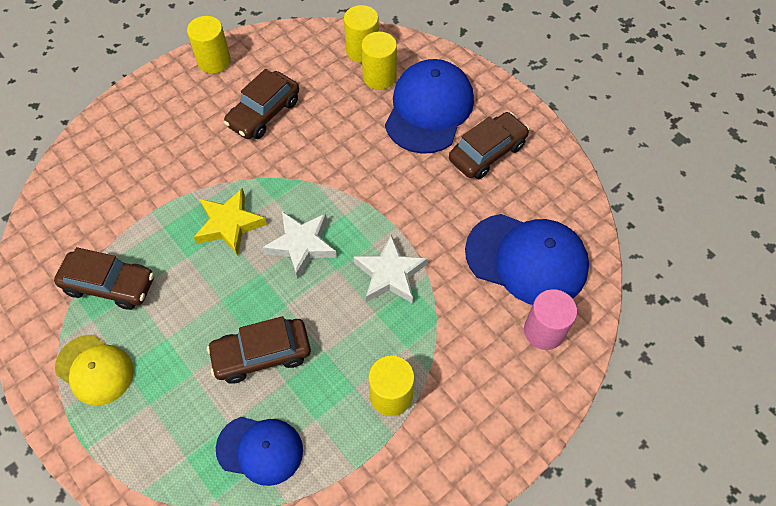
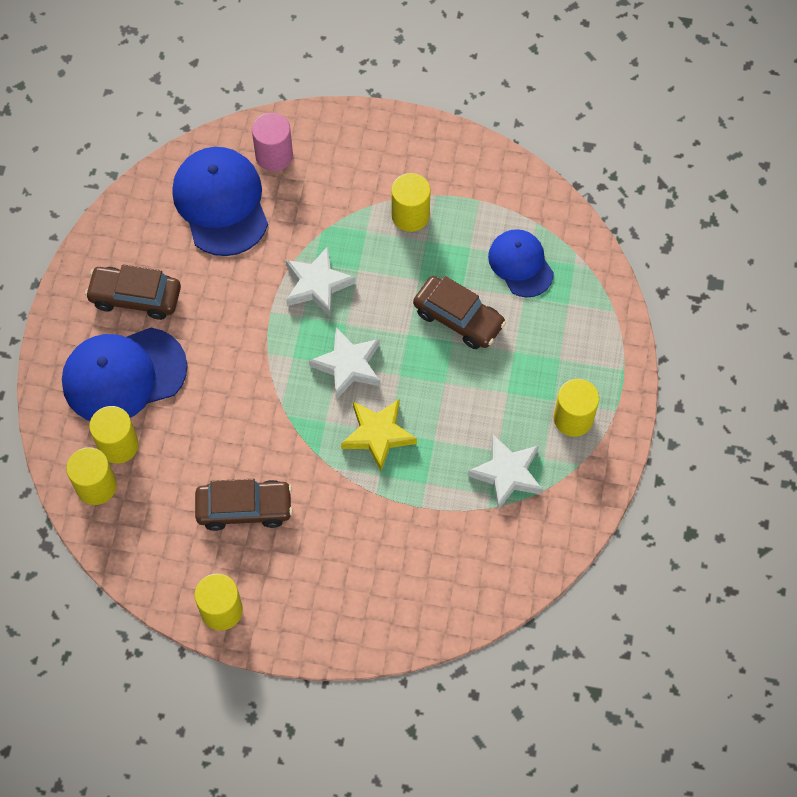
camera: 130 degrees left, 5 degrees up
(95, 369) = (573, 418): yellow cap -> yellow cylinder
(110, 285) = (507, 474): brown car -> white star

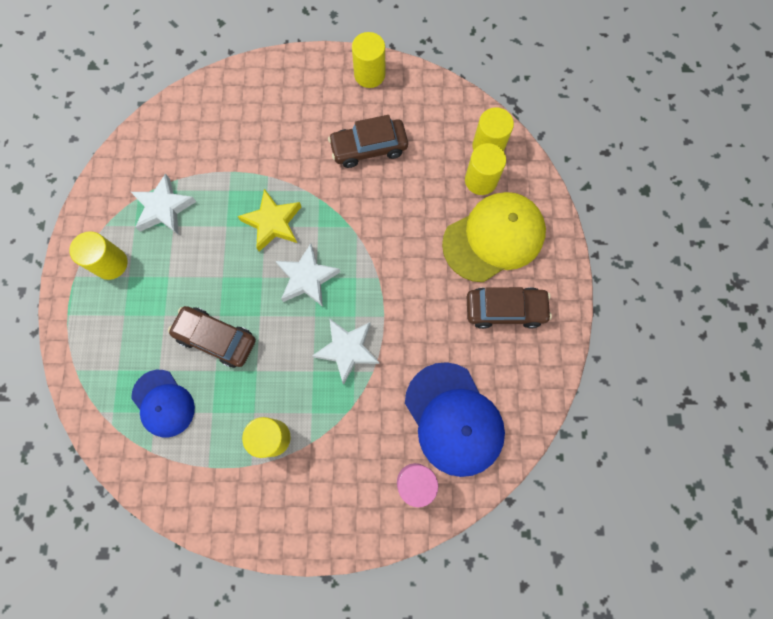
camera: 170 degrees right, 10 degrees up
(124, 375) = (494, 238): blue cap -> yellow cap

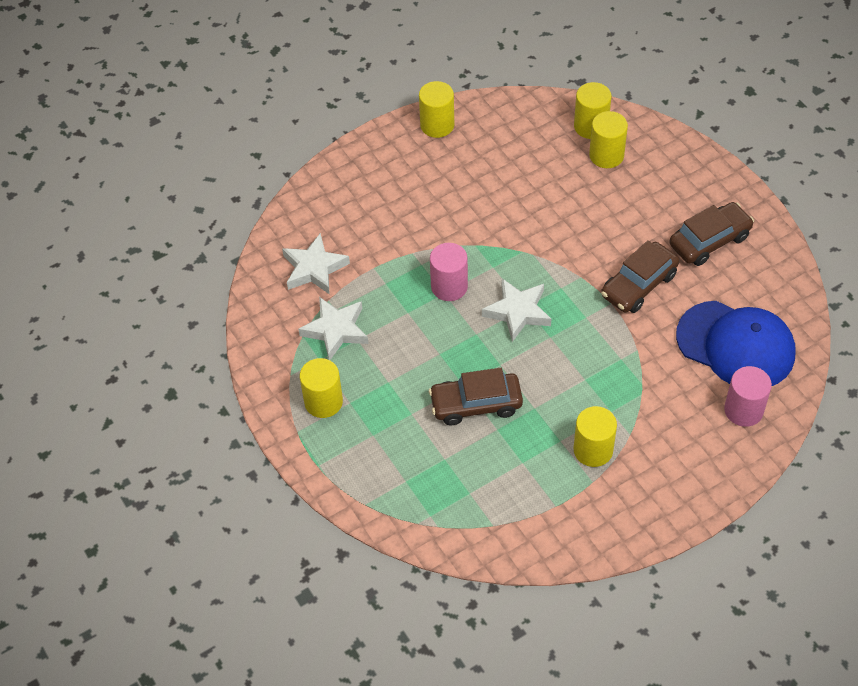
camera: 30 degrees left, 20 degrees down
(163, 403) = (471, 481): blue cap -> none
(273, 223) = (449, 286): yellow star -> pink cylinder
(347, 349) = (601, 346): white star -> white star (314, 268)
(369, 148) = (486, 182): brown car -> brown car (639, 285)
(494, 238) = (654, 193): yellow cap -> none

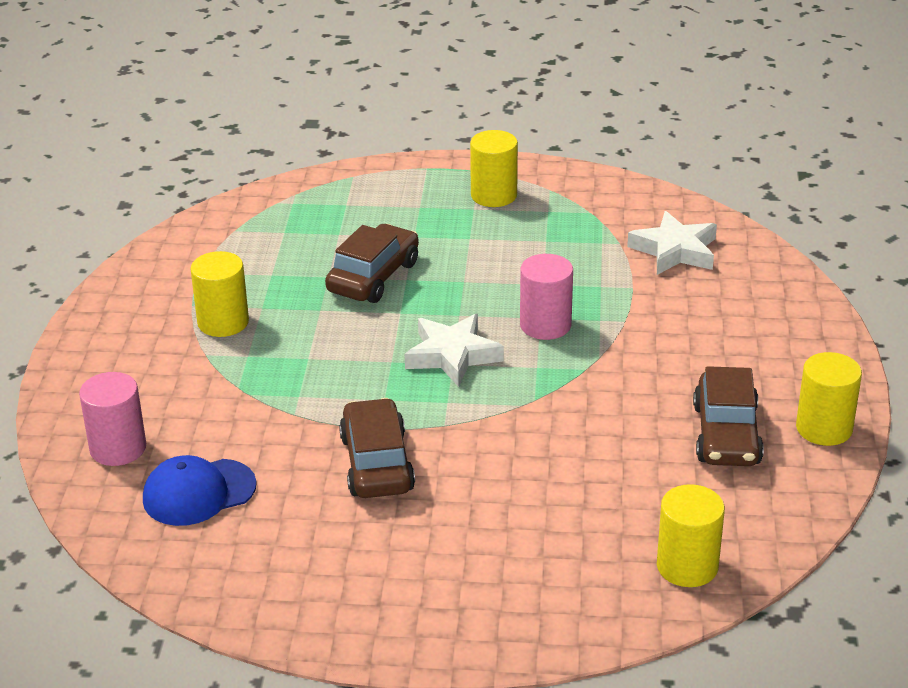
camera: 125 degrees right, 20 degrees down
(336, 330) = (573, 233): white star -> none
(606, 155) = (616, 551): yellow cylinder -> none
(709, 240) = (367, 564): brown car -> brown car (726, 435)
(736, 345) = (199, 492): blue cap -> blue cap, size x0.62

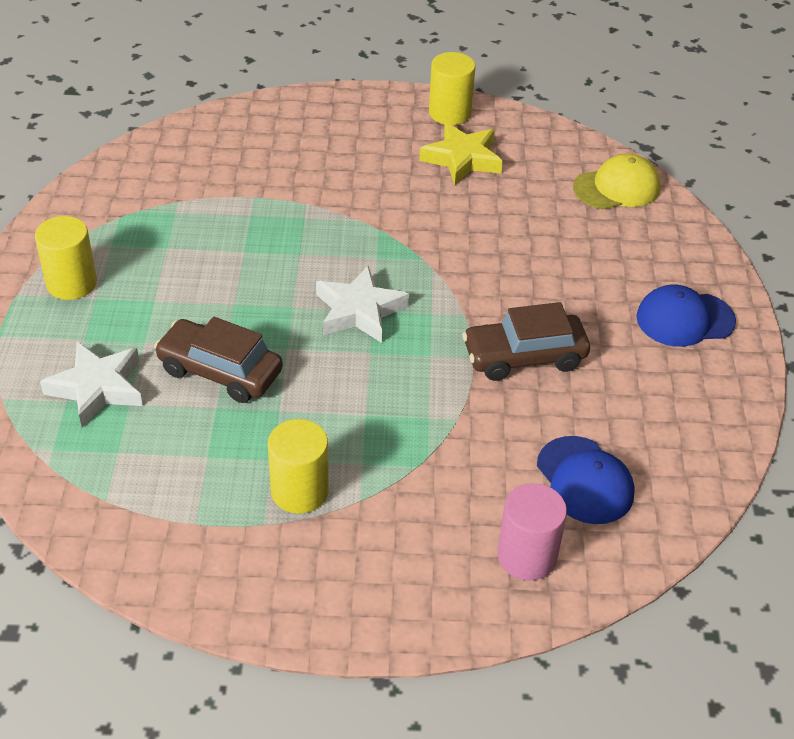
camera: 95 degrees left, 10 degrees up
(430, 598) = (685, 319): none -> blue cap
(545, 325) = (311, 251): pink cylinder -> none
(675, 251) = (195, 169): white star -> white star (97, 388)
(687, 566) = (617, 187): yellow cylinder -> yellow cap
(726, 435) = (462, 159): brown car -> yellow star

